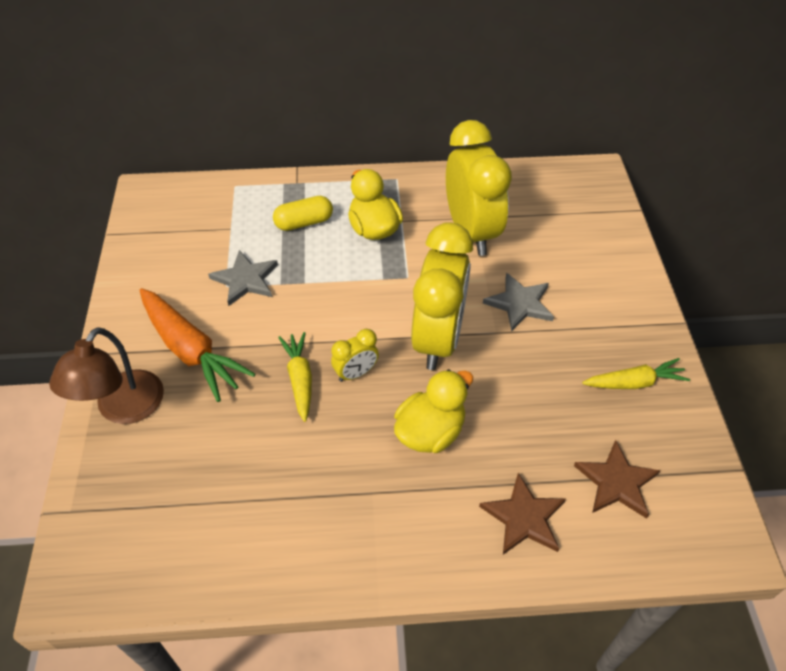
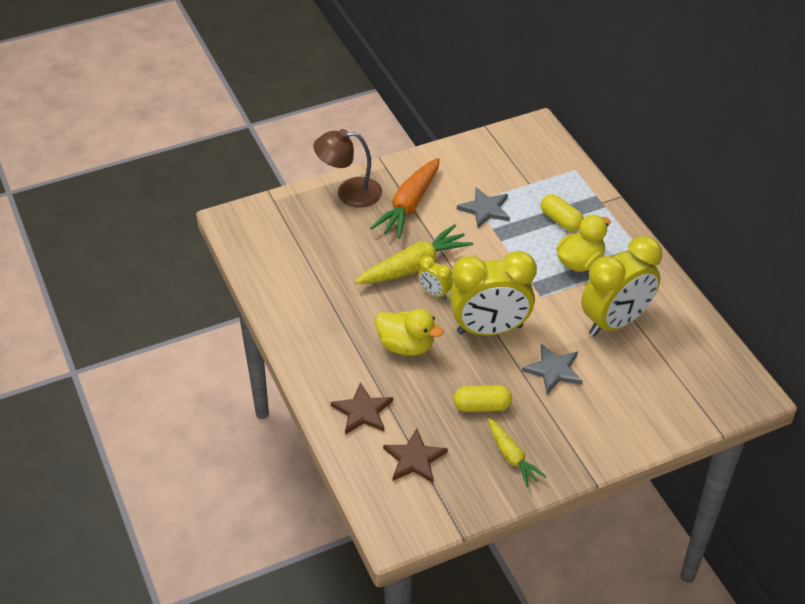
camera: 70 degrees right, 5 degrees down
(300, 379) = (414, 266): yellow carrot -> yellow carrot, size x1.63
(552, 385) = (482, 406): none -> yellow capsule

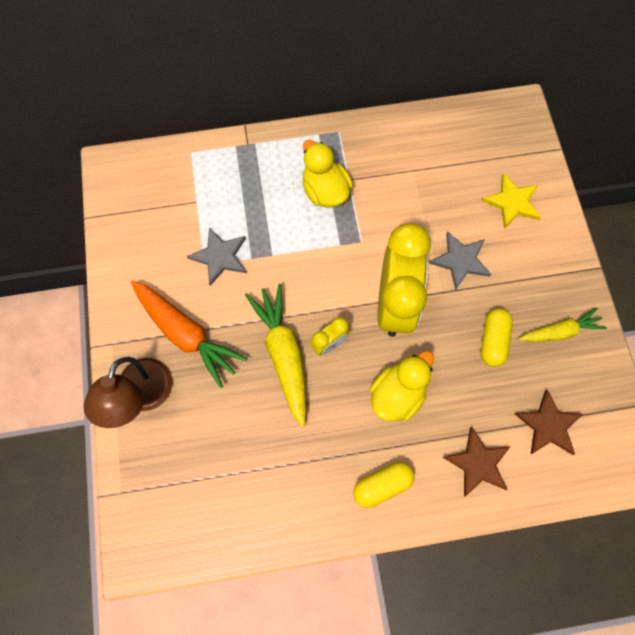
camera: 75 degrees left, 25 degrees up
(561, 220) = (261, 189): yellow capsule -> yellow capsule (382, 484)
(615, 322) = (412, 187): yellow clock -> none
(636, 401) = (512, 202): none -> yellow star

